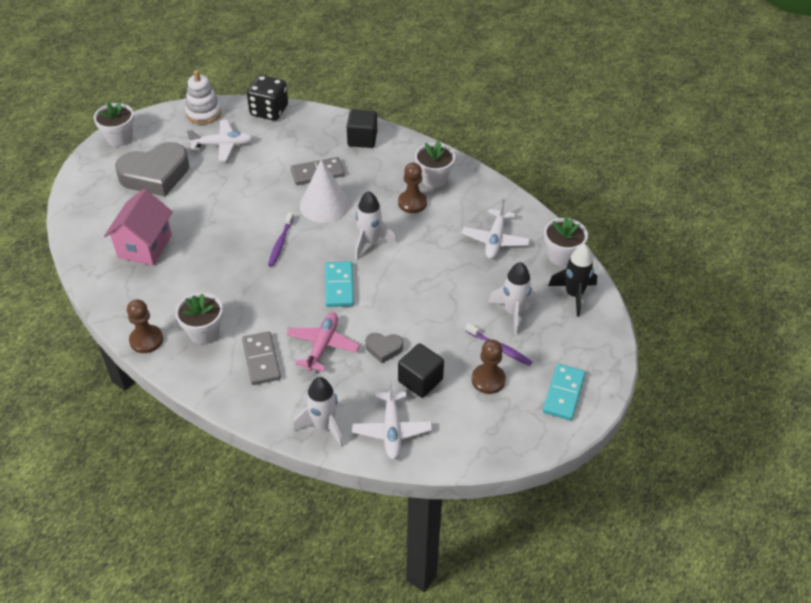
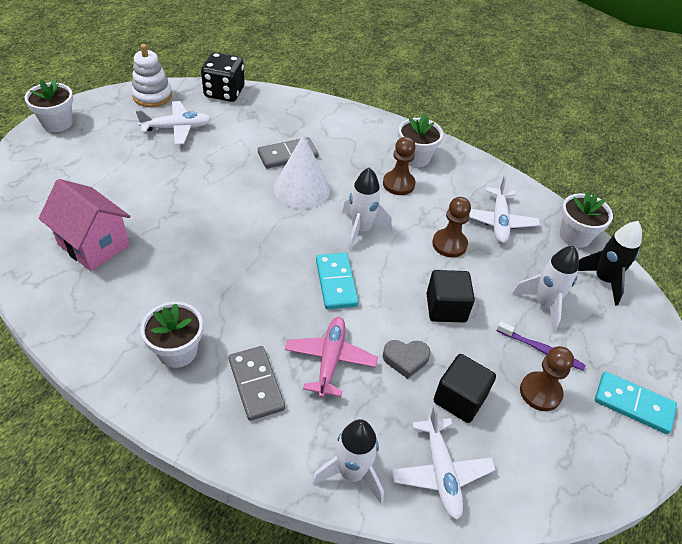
camera: 10 degrees left, 0 degrees up
(145, 246) = (94, 245): pink house -> pink house turned 60 degrees counterclockwise
(146, 340) = (102, 366): brown pawn -> brown pawn (449, 244)
(155, 175) = (102, 162): grey heart -> none
(280, 243) = (258, 234): purple toothbrush -> none
(362, 139) = (330, 119): black cube -> black cube (446, 308)
(563, 393) = (633, 404): turquoise domino -> turquoise domino turned 75 degrees counterclockwise

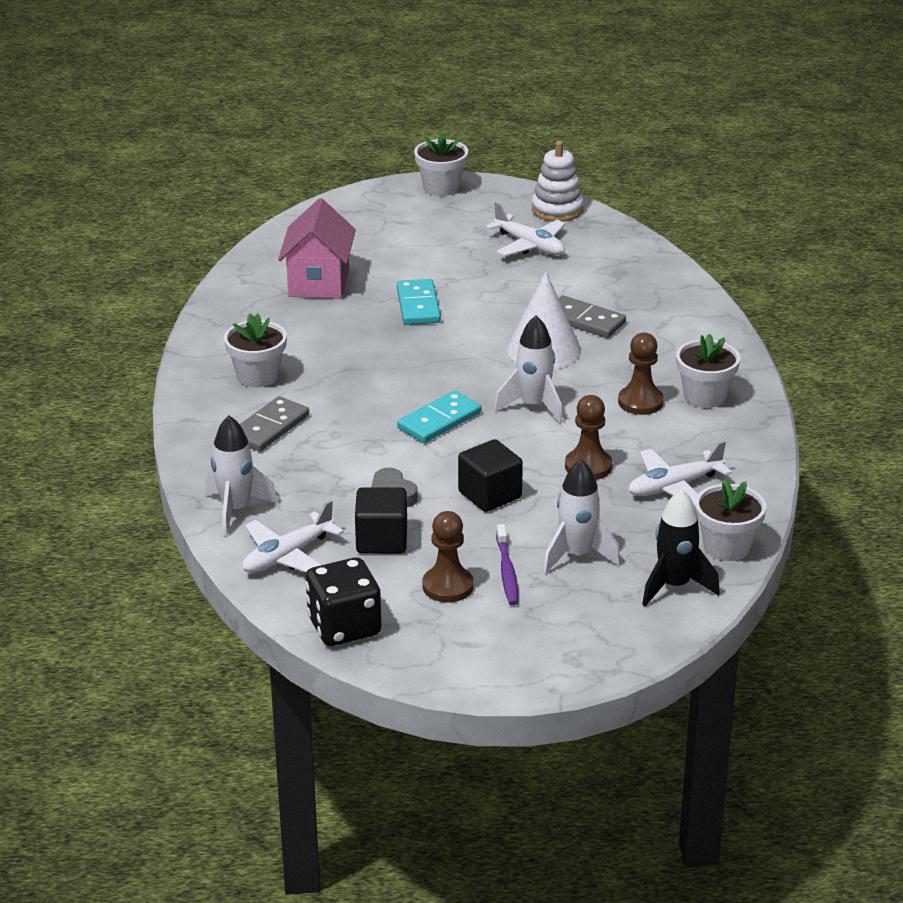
camera: 60 degrees right, 15 degrees down
(224, 92) = (629, 242): black dice -> black dice (344, 627)
(330, 360) = (341, 454): pink plane -> none
(633, 404) = (503, 651): turquoise domino -> turquoise domino (418, 305)

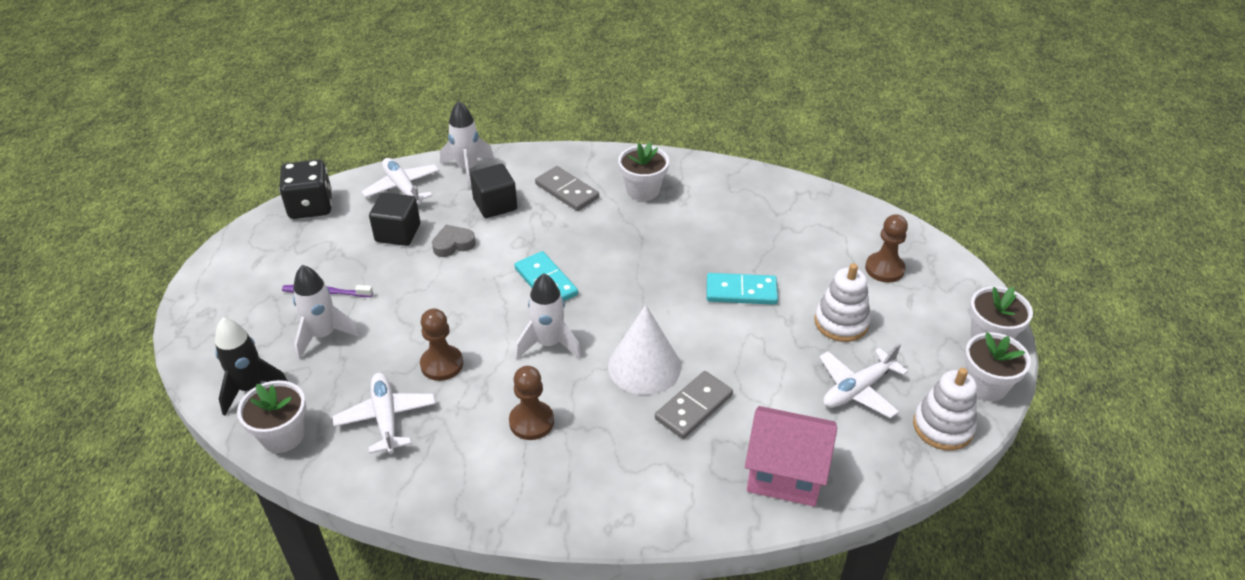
camera: 100 degrees right, 10 degrees up
(319, 283) = (790, 234): pink house -> pink house (785, 474)
(446, 254) = (841, 322): none -> white stacking toy
(447, 586) = (326, 259): brown pawn -> brown pawn (884, 269)
(490, 495) = (428, 297): black cube -> black cube (495, 205)
(705, 396) = (525, 476): white flower pot -> white flower pot (986, 385)

